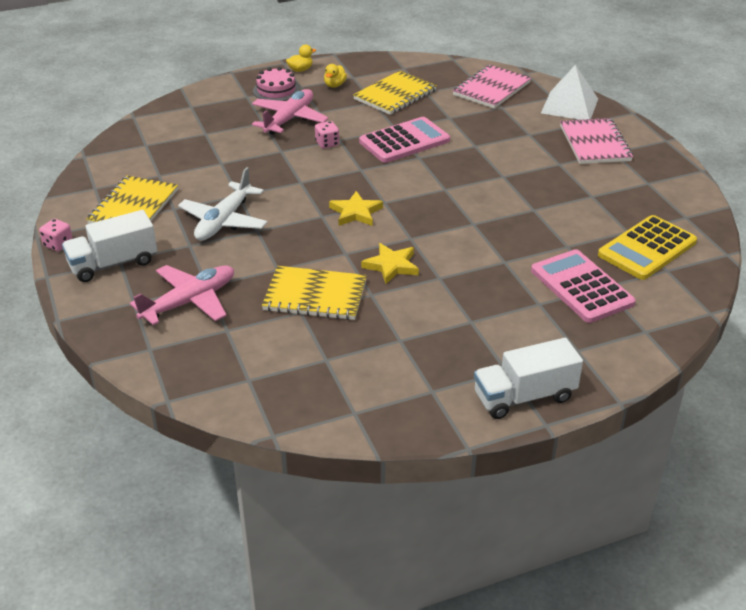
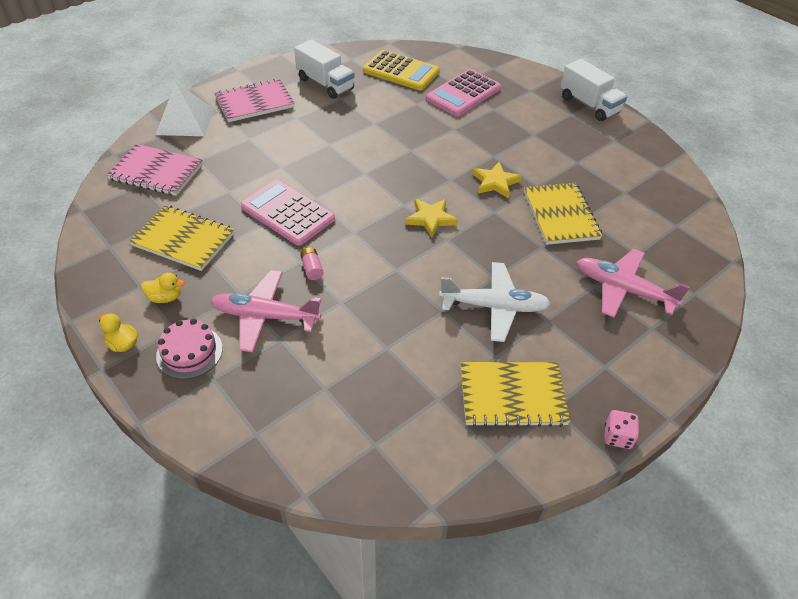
camera: 110 degrees left, 10 degrees up
(113, 264) = (613, 369): white truck -> white truck (325, 84)
(327, 144) = (312, 269): pink dice -> pink battery

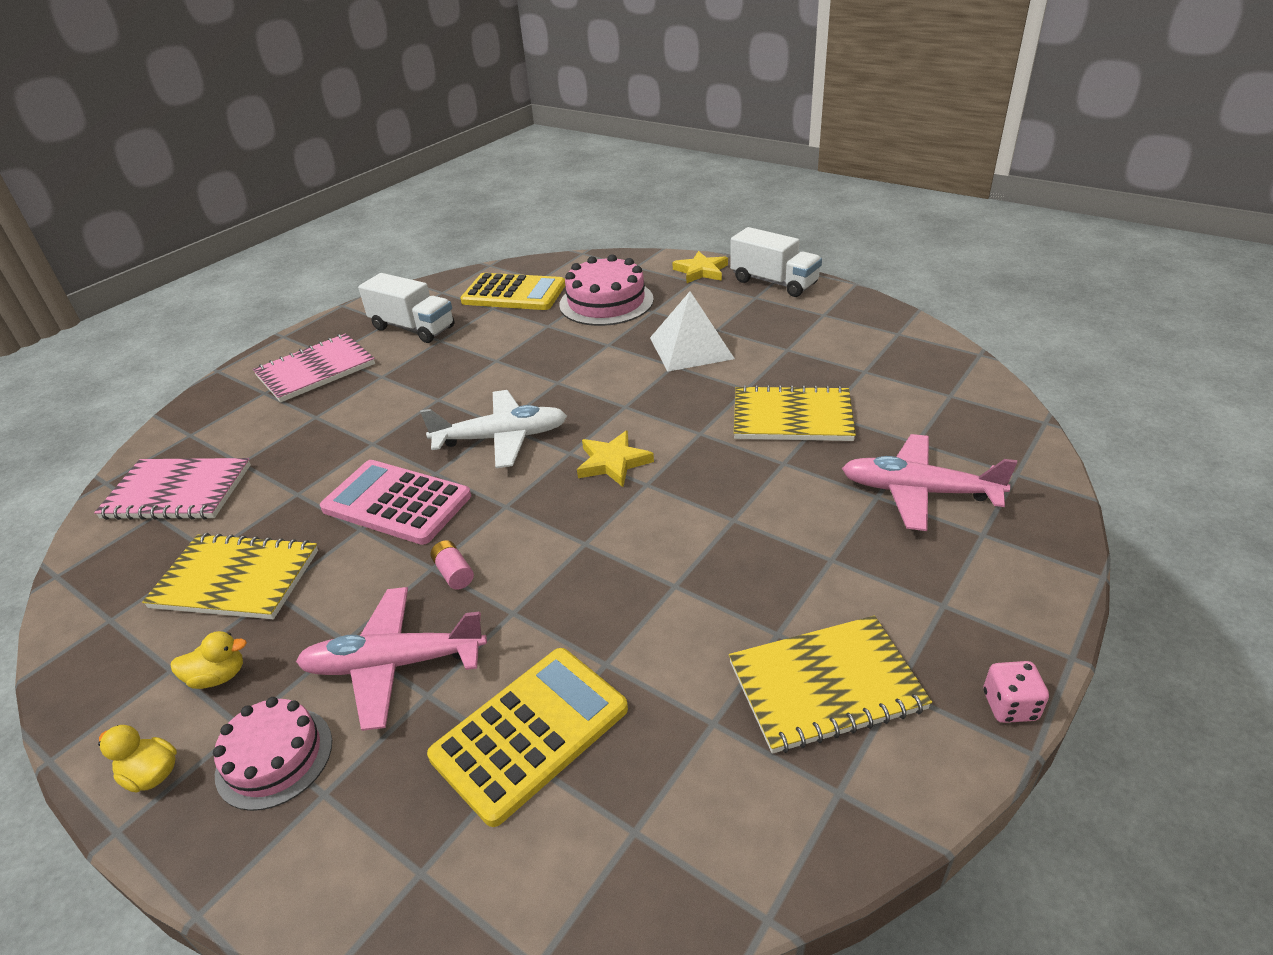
camera: 10 degrees left, 10 degrees down
(185, 121) = (214, 414): white pyramid -> white pyramid (691, 348)
(332, 376) = (530, 732): none -> yellow calculator
(463, 94) = (606, 302): pink calculator -> pink cake
(494, 307) = (748, 560): white plane -> white plane (502, 438)
(495, 182) = (687, 396): yellow star -> yellow star (701, 271)
(560, 215) = (792, 417): yellow notebook -> yellow notebook turned 60 degrees counterclockwise

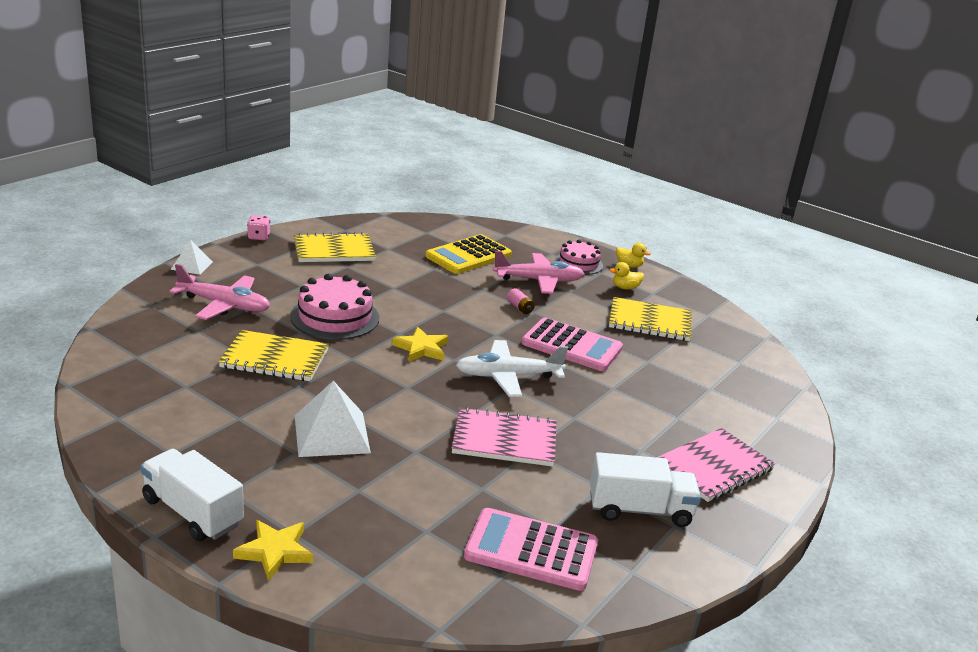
camera: 175 degrees right, 10 degrees down
(178, 492) = (738, 374): pink notebook -> pink notebook (504, 440)
(413, 328) = (639, 510): white truck -> white truck turned 150 degrees clockwise
(514, 293) = (531, 550): yellow calculator -> pink calculator
(606, 302) = (411, 513): pink cake -> pink cake (335, 317)
(1050, 576) = (191, 265): none -> white pyramid

